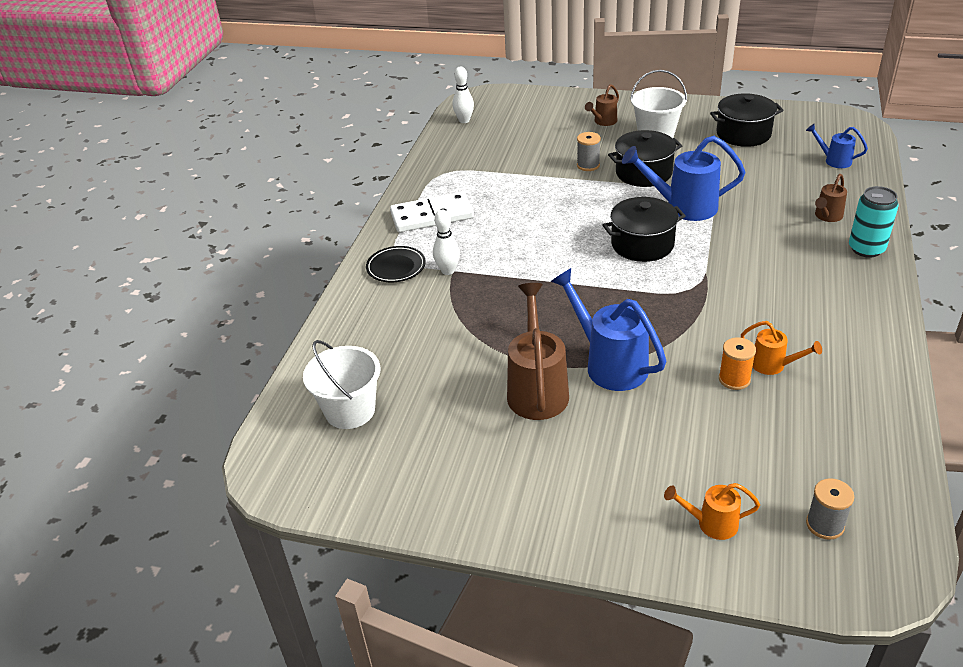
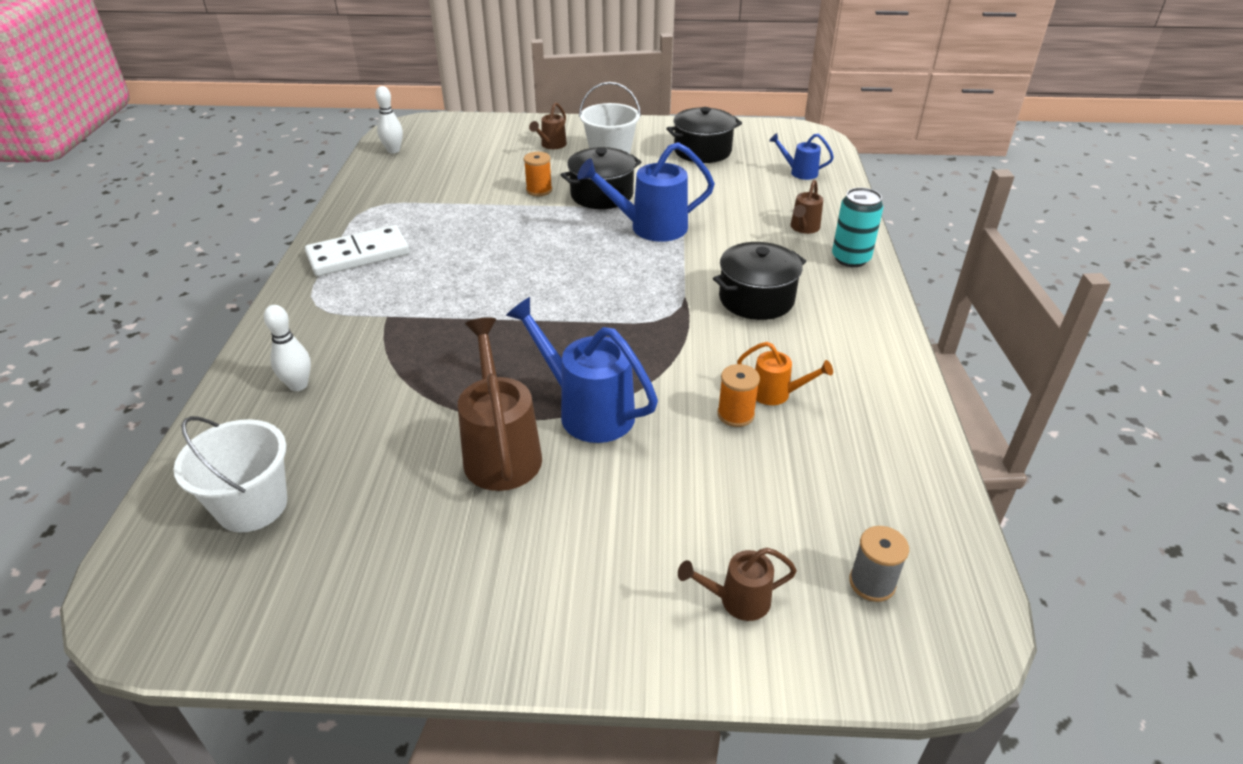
camera: 15 degrees left, 0 degrees up
(396, 267) = (314, 317): black plate -> none
(448, 271) = (380, 317): white bowling pin -> white bowling pin (298, 385)
(588, 165) = (539, 190): grey spool -> orange spool
(642, 244) = (609, 270): black pot -> black pot (756, 299)
(711, 523) = (737, 600): orange watering can -> brown watering can

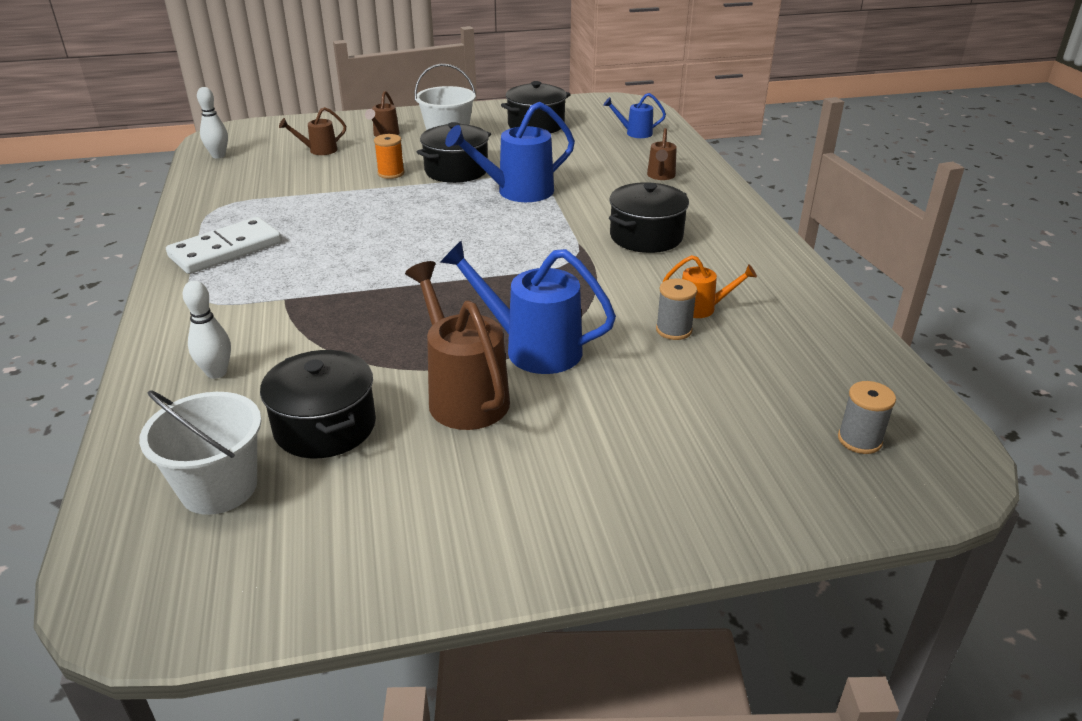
camera: 15 degrees left, 5 degrees down
(365, 460) = (325, 426): none -> black pot
(735, 414) = (674, 330): orange spool -> grey spool
(737, 600) = (750, 476): brown watering can -> brown watering can (319, 150)
(850, 258) = (714, 195): turquoise can -> none

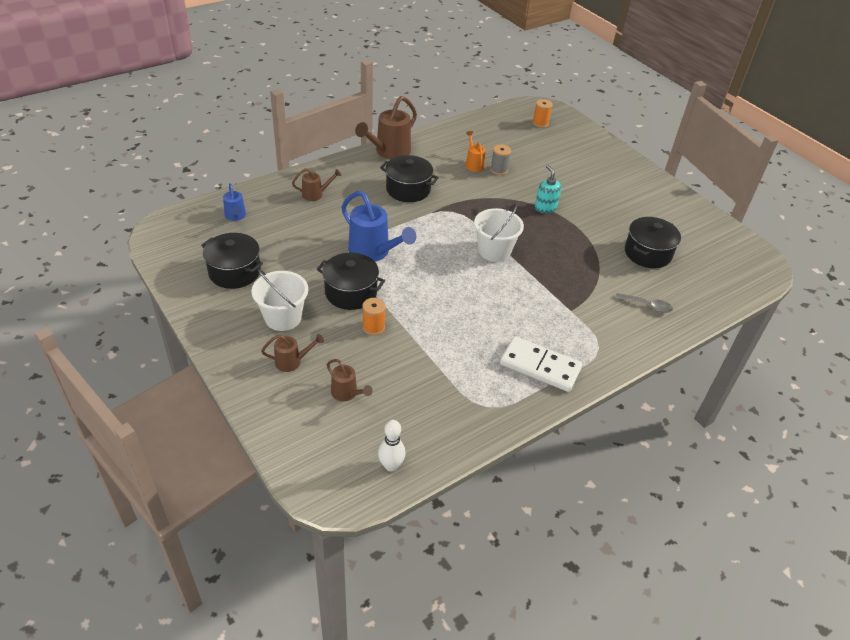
camera: 115 degrees left, 10 degrees up
(216, 373) = (647, 305): white bowling pin -> grey spoon
(219, 487) = (704, 269): white bucket -> white bucket (494, 251)
(463, 395) = (594, 220): brown watering can -> brown watering can (389, 152)
(532, 348) = (545, 208): blue watering can -> turquoise soap dispenser
(859, 440) = (540, 123): grey spool -> orange spool

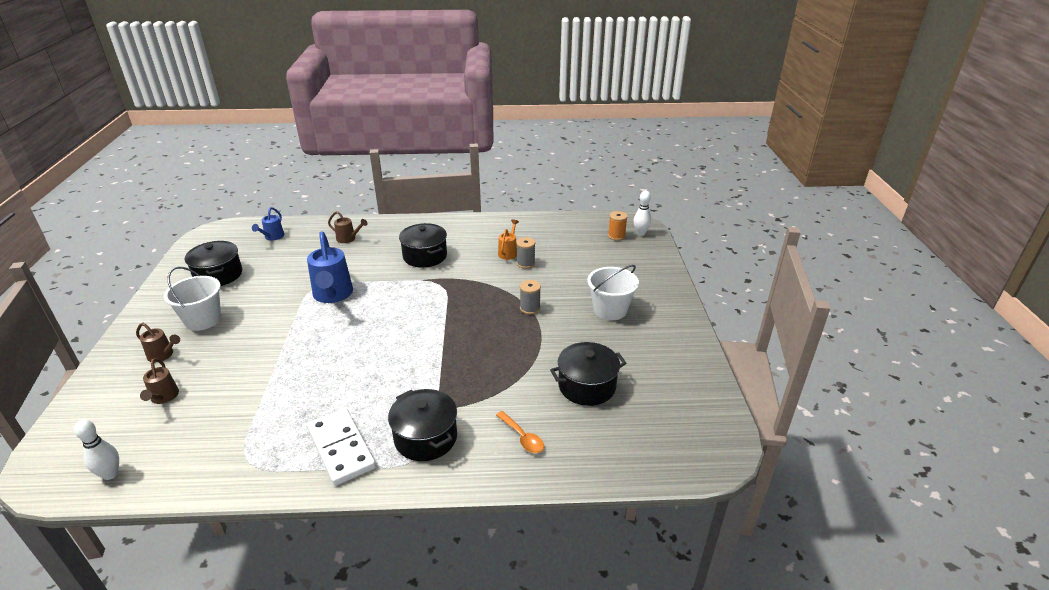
camera: 35 degrees right, 10 degrees down
(351, 292) = (274, 319): black pot -> black pot (426, 437)
(373, 327) = (254, 353): orange spool -> none
(389, 152) = (447, 224): brown watering can -> none
(494, 251) = (434, 329): white bucket -> white bucket (610, 310)
(545, 208) = (530, 308): turquoise soap dispenser -> grey spool
(555, 115) = (640, 233): none -> white bowling pin
(647, 305) = (522, 437): grey spoon -> orange spoon

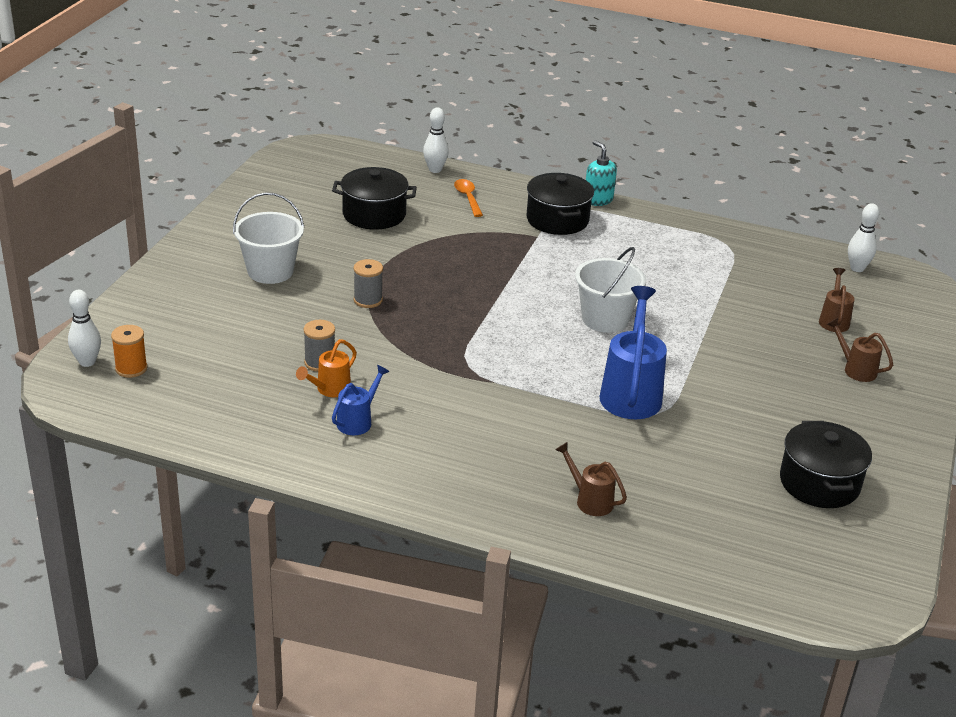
camera: 160 degrees left, 0 degrees up
(203, 320) = (819, 406): white bucket -> white bucket (605, 319)
(272, 237) = (736, 549): blue watering can -> blue watering can (358, 421)
(341, 448) = (639, 232): white domino -> none
(392, 484) = (598, 200): none -> turquoise soap dispenser
(425, 256) = (468, 422): black pot -> none
(578, 469) = (435, 170): none -> white bowling pin

